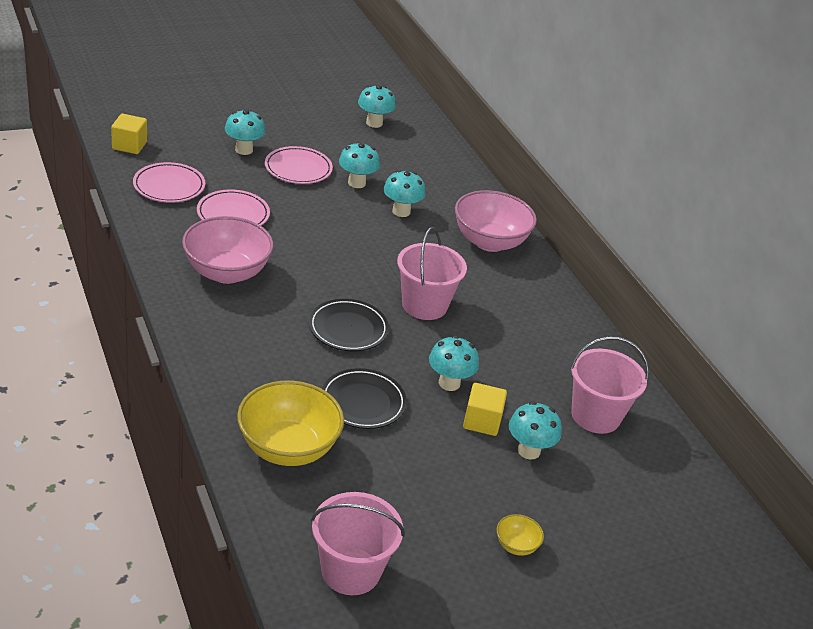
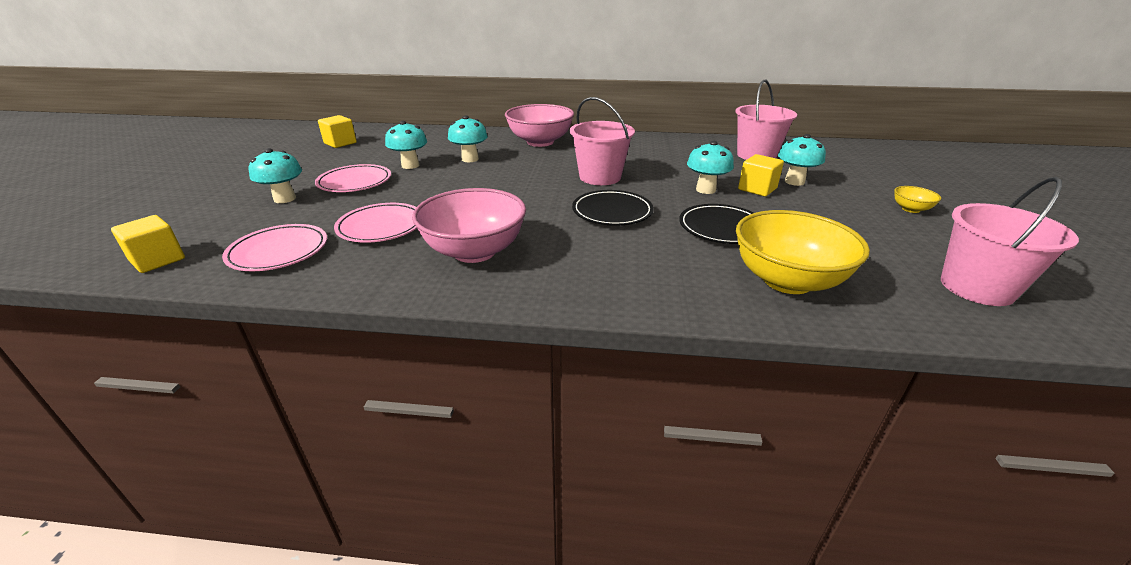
camera: 55 degrees left, 5 degrees down
(374, 123) = (340, 143): turquoise mushroom -> yellow cube

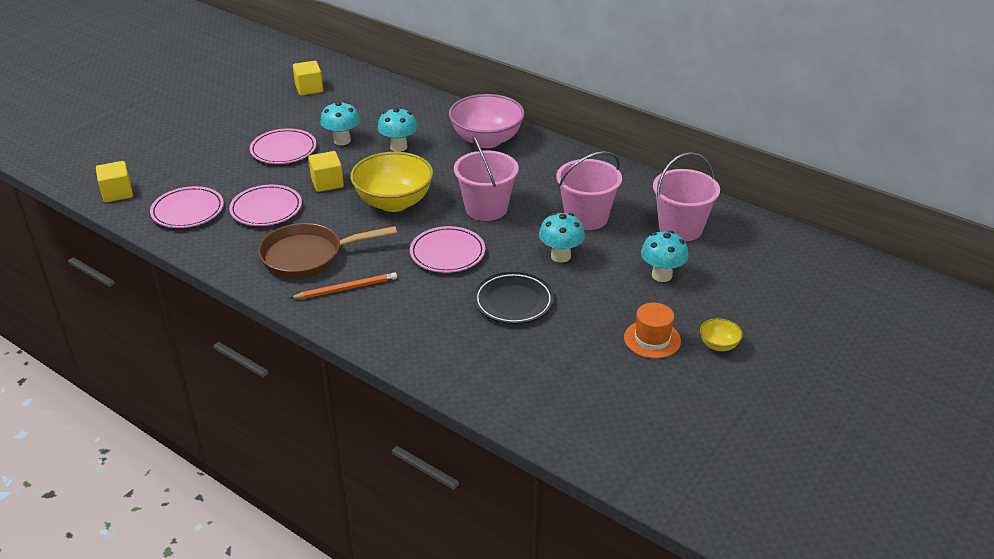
camera: 30 degrees right, 5 degrees up
(285, 199) = (222, 154): turquoise mushroom -> none
(474, 251) = (308, 256): pink bowl -> brown pan
(552, 266) = (346, 288): none -> orange pencil
(612, 212) = (447, 253): black plate -> pink plate
(757, 189) = (610, 271): yellow cube -> yellow cube (327, 183)
(787, 280) = (492, 364): yellow bowl -> yellow bowl (394, 202)
(864, 220) = (652, 339): none -> orange hat
(976, 287) = (627, 426): pink bucket -> pink bucket (586, 217)

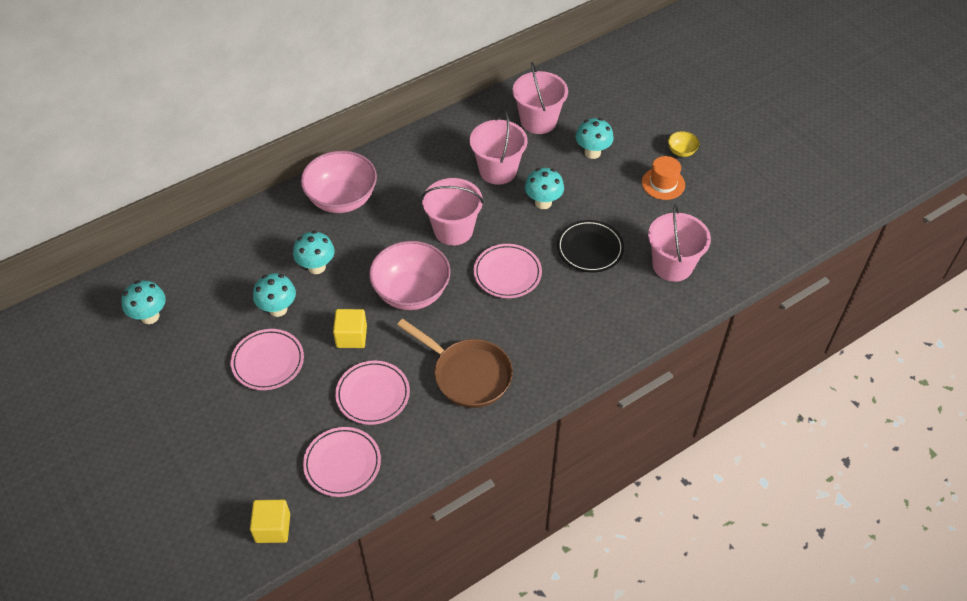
camera: 70 degrees left, 15 degrees up
(308, 256) = (468, 375): brown pan -> brown pan turned 60 degrees counterclockwise
(309, 89) = (150, 316): yellow cube -> turquoise mushroom
(346, 288) = (528, 355): orange pencil -> none
(394, 202) = (411, 292): yellow bowl -> pink bowl
(524, 370) = (672, 265): none -> pink bucket

